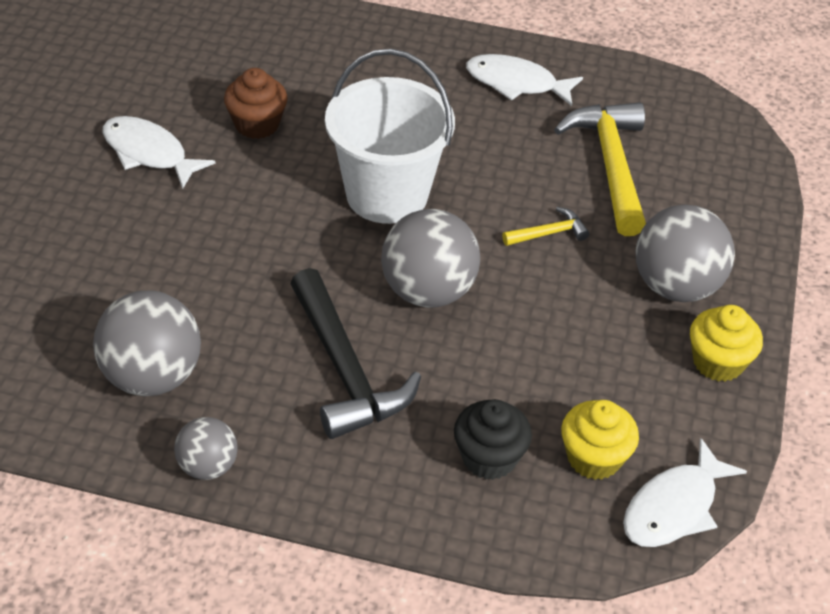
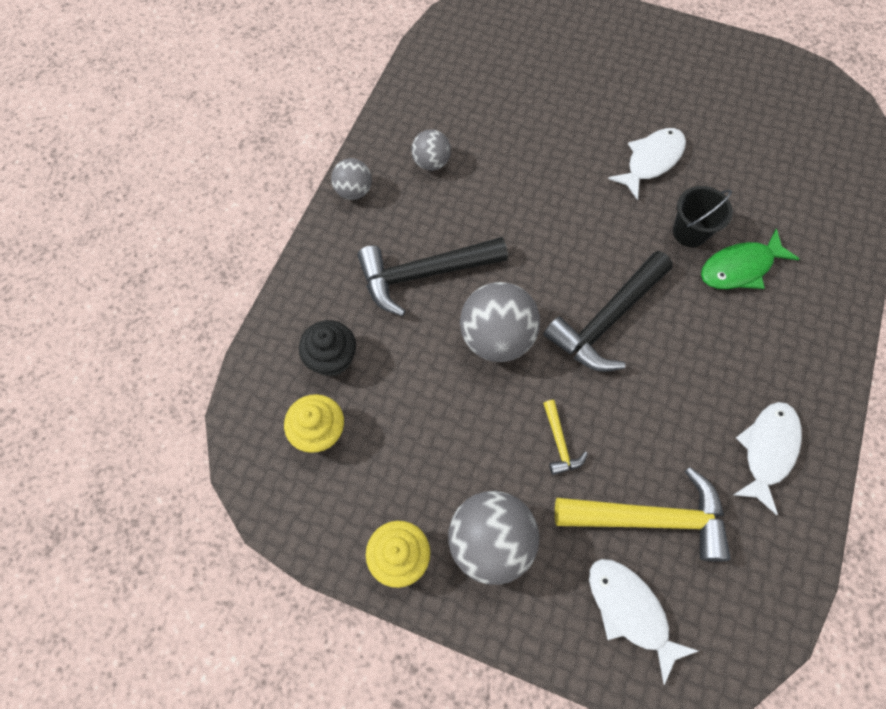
camera: 100 degrees right, 20 degrees up
(152, 376) = (431, 162): grey ball -> grey ball, size x0.57
(257, 124) = (690, 232): brown cupcake -> black bucket
(302, 88) = (740, 268): none -> green fish
(387, 194) = (607, 320): white bucket -> black hammer
(674, 507) = (264, 481): white fish -> white fish (630, 610)

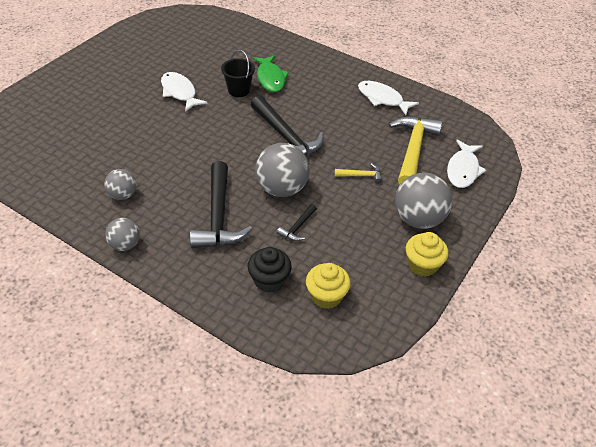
camera: 80 degrees left, 20 degrees down
(430, 373) = (297, 227): none -> black hammer
(630, 610) = (463, 170): white fish -> white fish turned 45 degrees counterclockwise

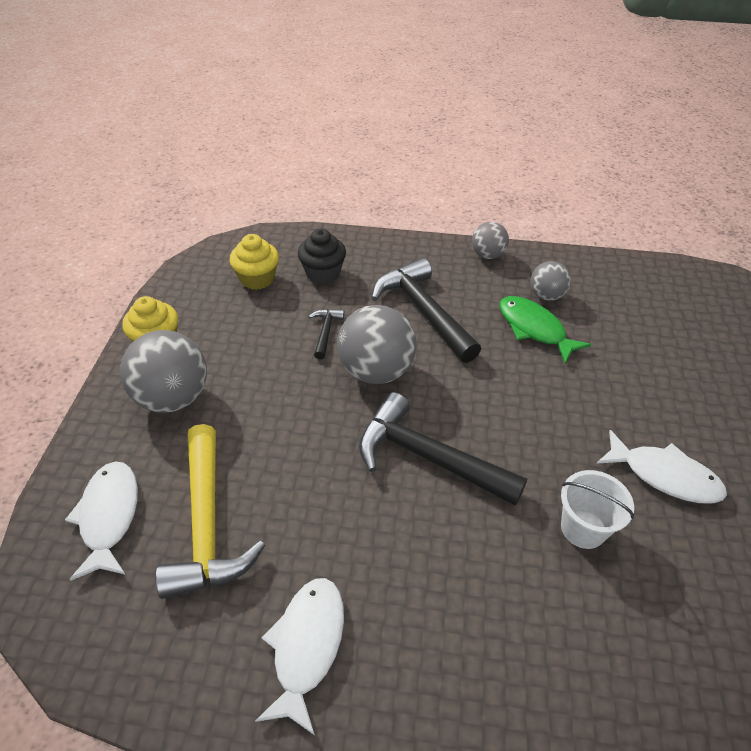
camera: 155 degrees right, 0 degrees up
(239, 90) = (583, 528): black bucket -> white bucket
(270, 78) = (558, 593): green fish -> green fish (534, 329)
(361, 176) = (277, 435): yellow hammer -> none
(382, 99) = (307, 646): white fish -> white fish turned 90 degrees counterclockwise

